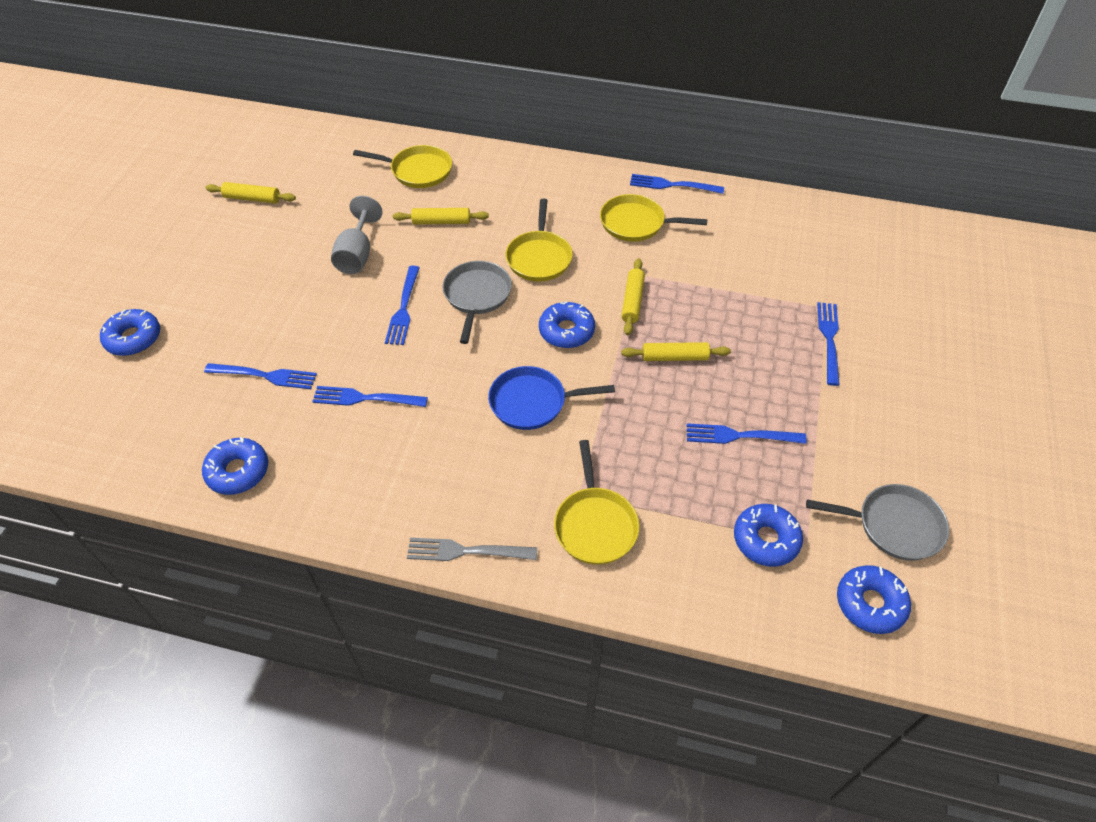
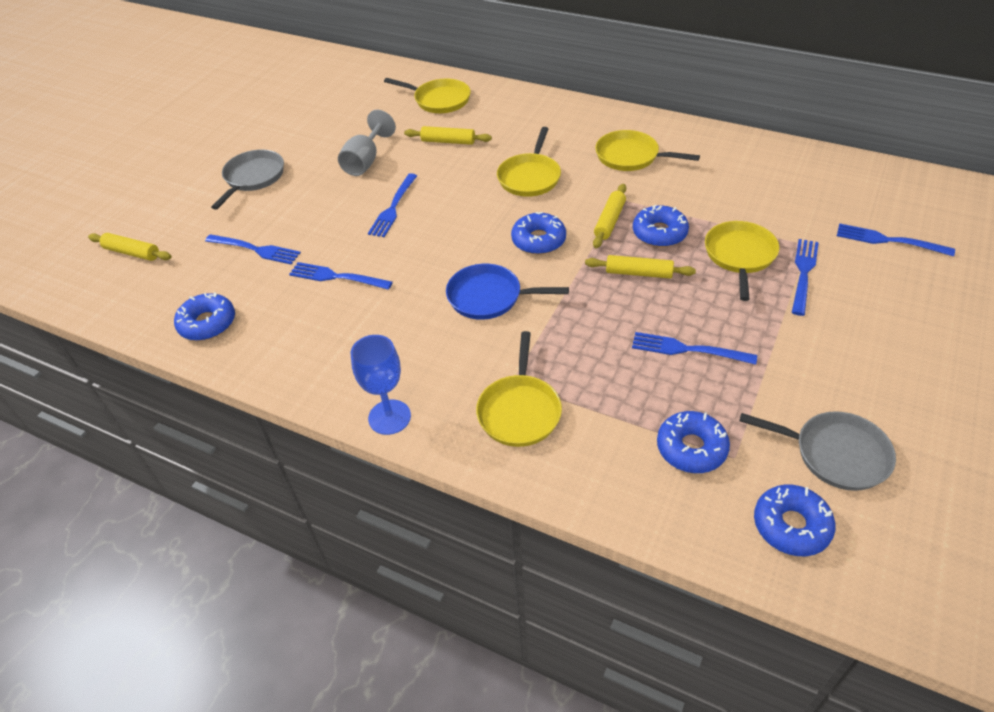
camera: 15 degrees right, 5 degrees down
(133, 338) = (157, 209): blue donut -> blue donut (659, 233)
(252, 198) = (290, 111): yellow rolling pin -> yellow rolling pin (132, 253)
(466, 551) = (389, 417): grey fork -> blue goblet
(477, 296) = (462, 204): grey pan -> grey pan (253, 178)
(672, 185) = (675, 127): blue fork -> blue fork (889, 241)
(766, 327) = (739, 256): none -> yellow pan

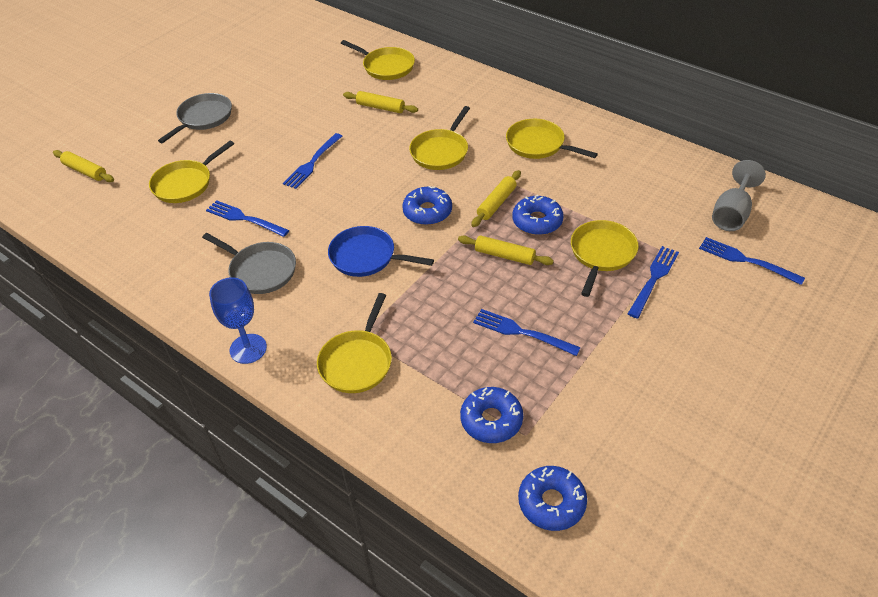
camera: 10 degrees right, 0 degrees up
(207, 323) = (127, 243): blue donut -> none
(255, 249) = (185, 183): blue fork -> yellow pan
(365, 161) = (303, 116): grey goblet -> grey goblet (731, 214)
(835, 454) = (615, 448): grey pan -> grey pan (260, 270)

